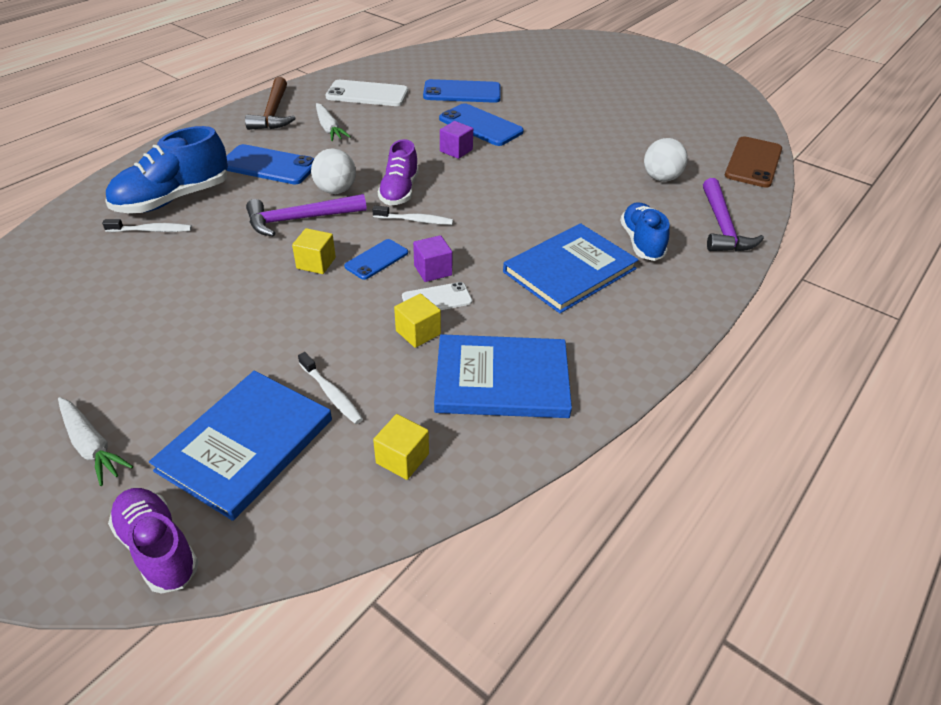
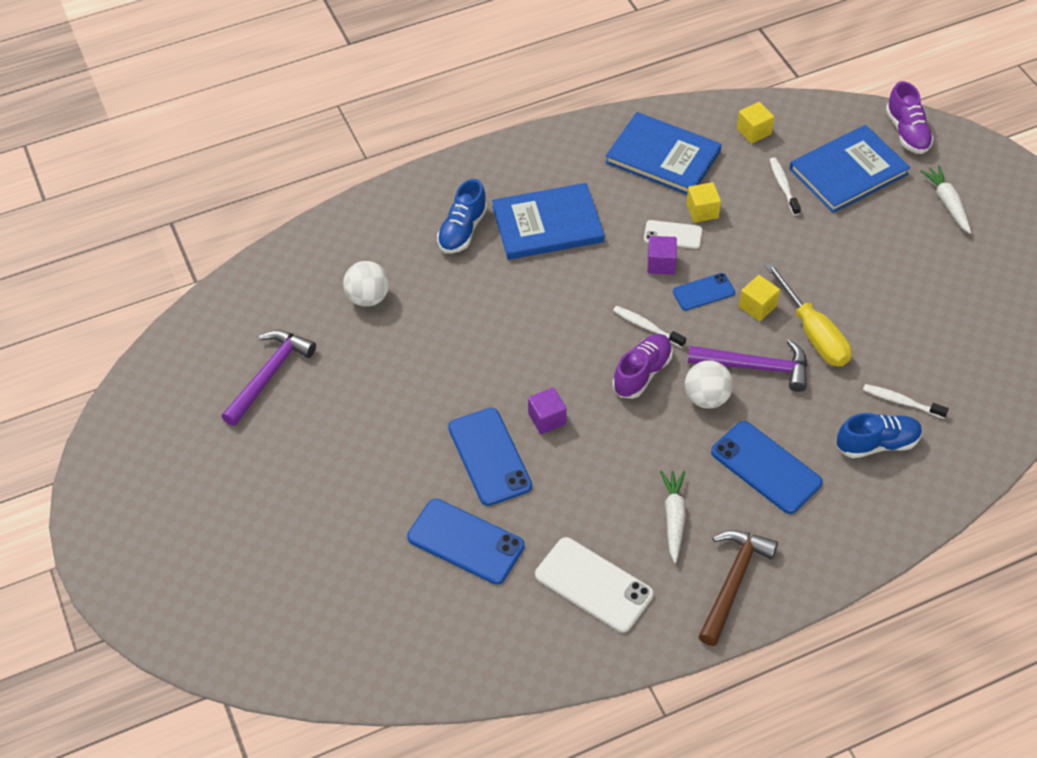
camera: 150 degrees left, 10 degrees up
(173, 199) = (877, 444): blue shoe -> blue shoe, size x0.66
(251, 257) = (813, 333): none -> yellow screwdriver
(722, 226) = (375, 222): purple hammer -> purple hammer (269, 375)
(753, 162) = (251, 285): brown phone -> none

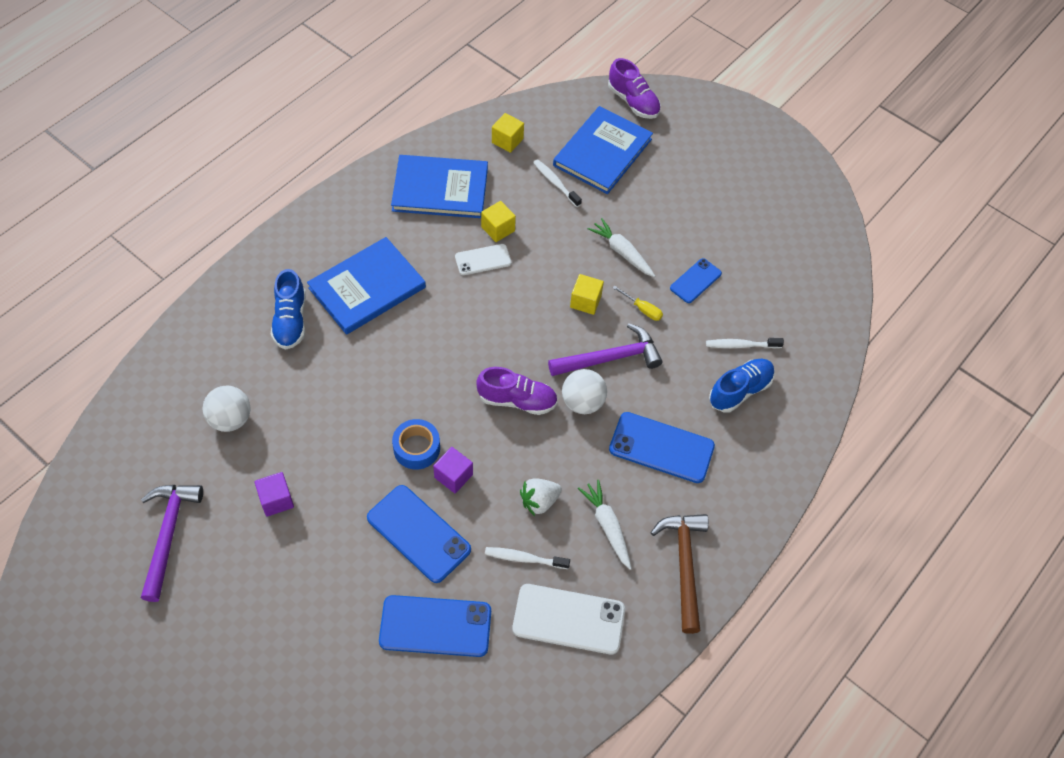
camera: 30 degrees left, 5 degrees up
(524, 382) = (416, 448): none -> blue tape
(618, 471) = (539, 501): none -> white strawberry
(642, 373) = (517, 400): purple shoe -> purple shoe turned 90 degrees clockwise
(646, 327) = (500, 355): white toothbrush -> white toothbrush (524, 558)
(661, 264) = (485, 290): purple cube -> purple cube (276, 500)
(703, 292) = (534, 304): blue phone -> blue phone (695, 281)
(813, 333) = (642, 309): yellow screwdriver -> yellow screwdriver, size x0.46
(947, 203) = (694, 155): white carrot -> white carrot (622, 252)

